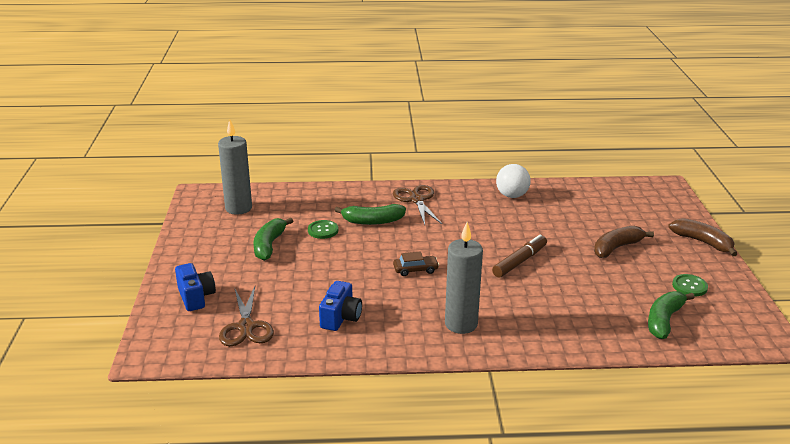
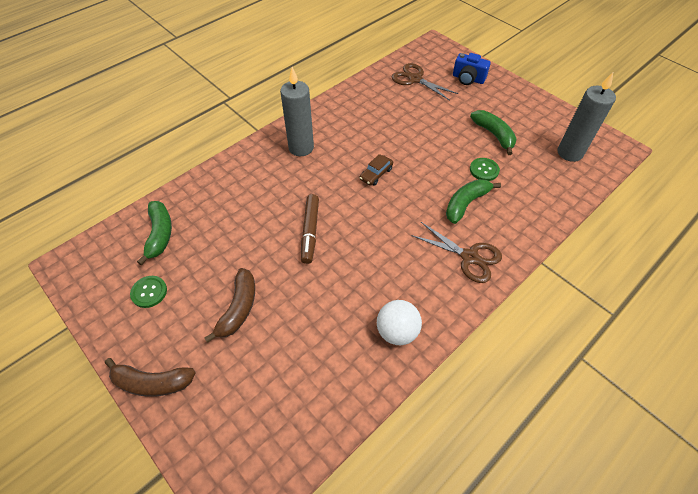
camera: 140 degrees right, 25 degrees up
(341, 318) = (375, 112): blue camera -> none

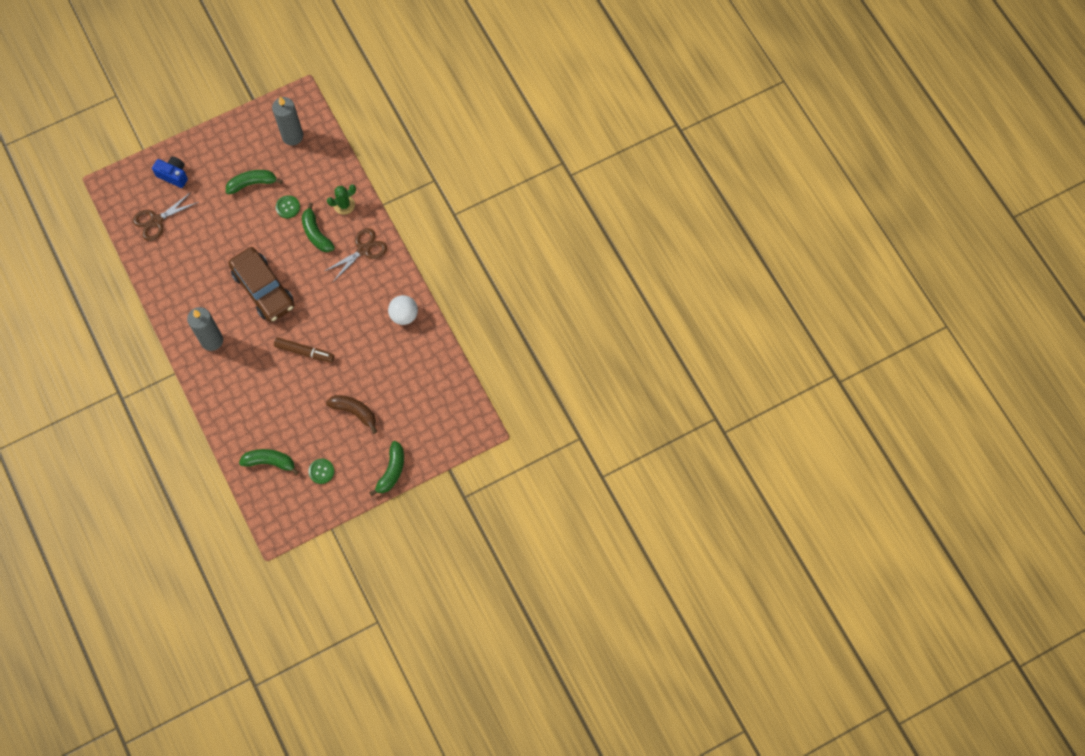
camera: 75 degrees left, 15 degrees up
(152, 382) = (391, 471): brown banana -> green banana
(376, 174) = (263, 289): brown car -> brown car, size x2.43
(468, 79) = (173, 175): blue camera -> blue camera turned 105 degrees counterclockwise
(517, 221) = (344, 205): none -> green cactus

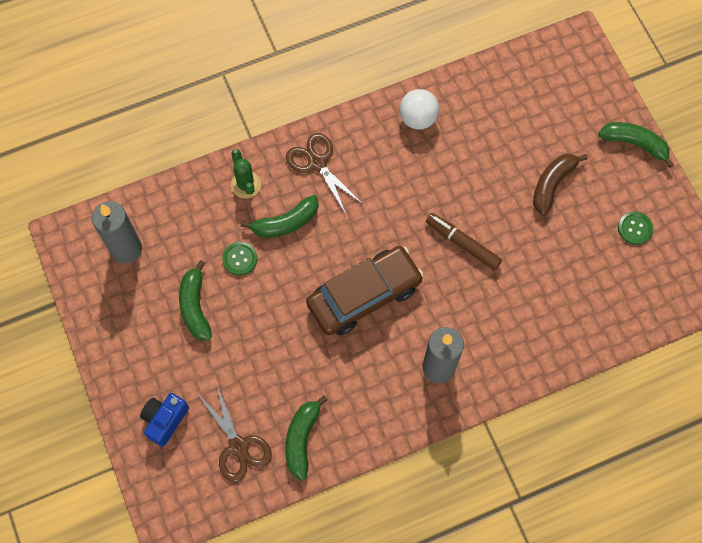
camera: 85 degrees left, 0 degrees up
(270, 462) = (621, 293): green banana -> green banana (302, 439)
(304, 352) = (463, 244): brown marker -> brown marker turned 75 degrees counterclockwise

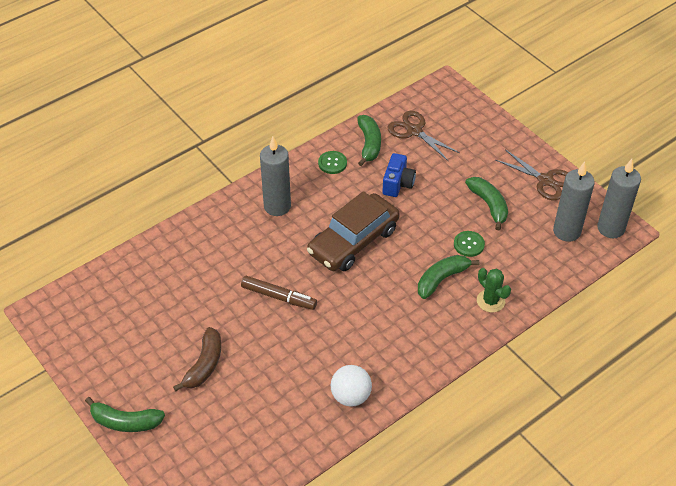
camera: 165 degrees right, 20 degrees down
(77, 241) = (611, 228): none -> grey candle
(165, 420) = (475, 134): blue camera -> blue camera (398, 184)
(317, 163) = (434, 333): brown scissors -> brown scissors (545, 180)
(634, 228) = (120, 344): green button -> green button (332, 163)

